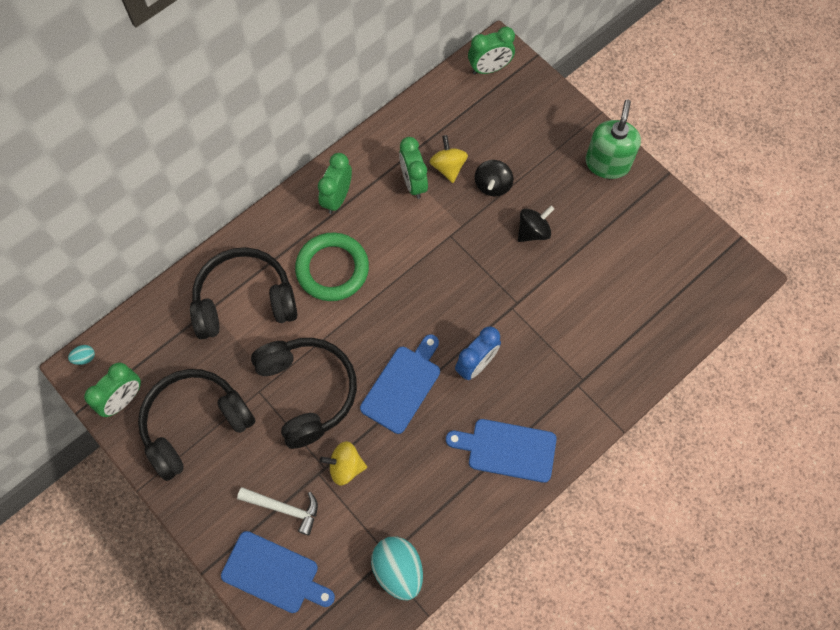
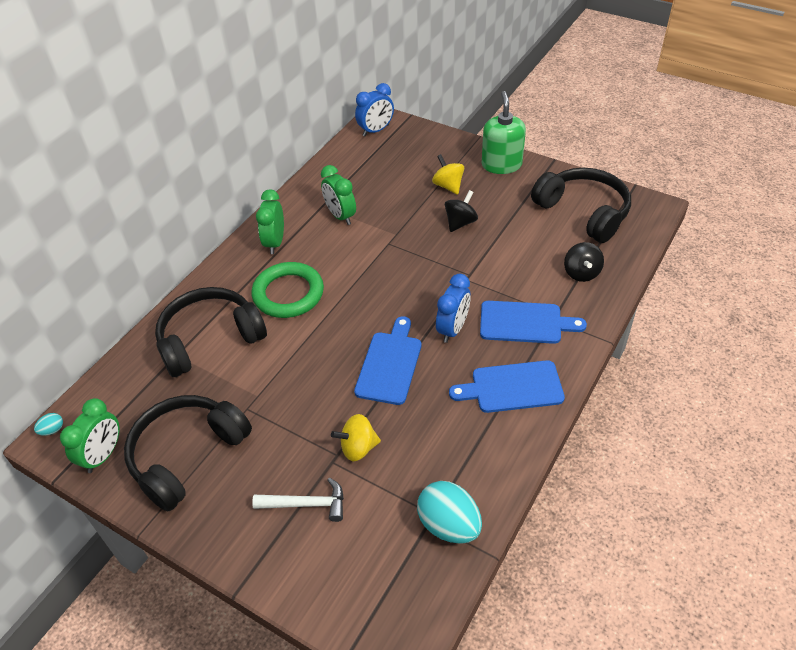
camera: 15 degrees left, 20 degrees down
(274, 573) = (316, 570): blue cutting board -> blue cutting board (525, 322)
(308, 391) = (297, 395): black headphones -> black headphones (583, 212)
(448, 167) = (367, 198): yellow spinning top -> yellow spinning top (448, 186)
(489, 68) = (376, 130): green clock -> blue clock
(492, 185) = (411, 201): black spinning top -> black spinning top (581, 273)

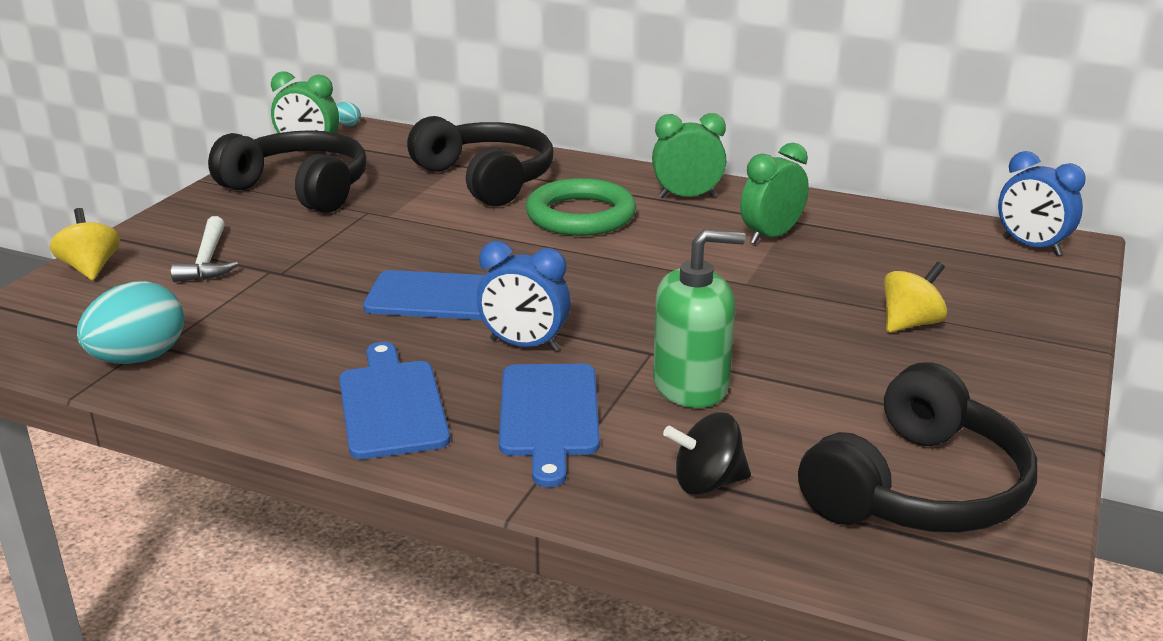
camera: 80 degrees right, 20 degrees down
(358, 448) = (289, 286): yellow spinning top -> yellow spinning top (90, 268)
(460, 222) = (806, 340): black spinning top -> none
(501, 165) = (1022, 379): green soap dispenser -> green soap dispenser (691, 385)

